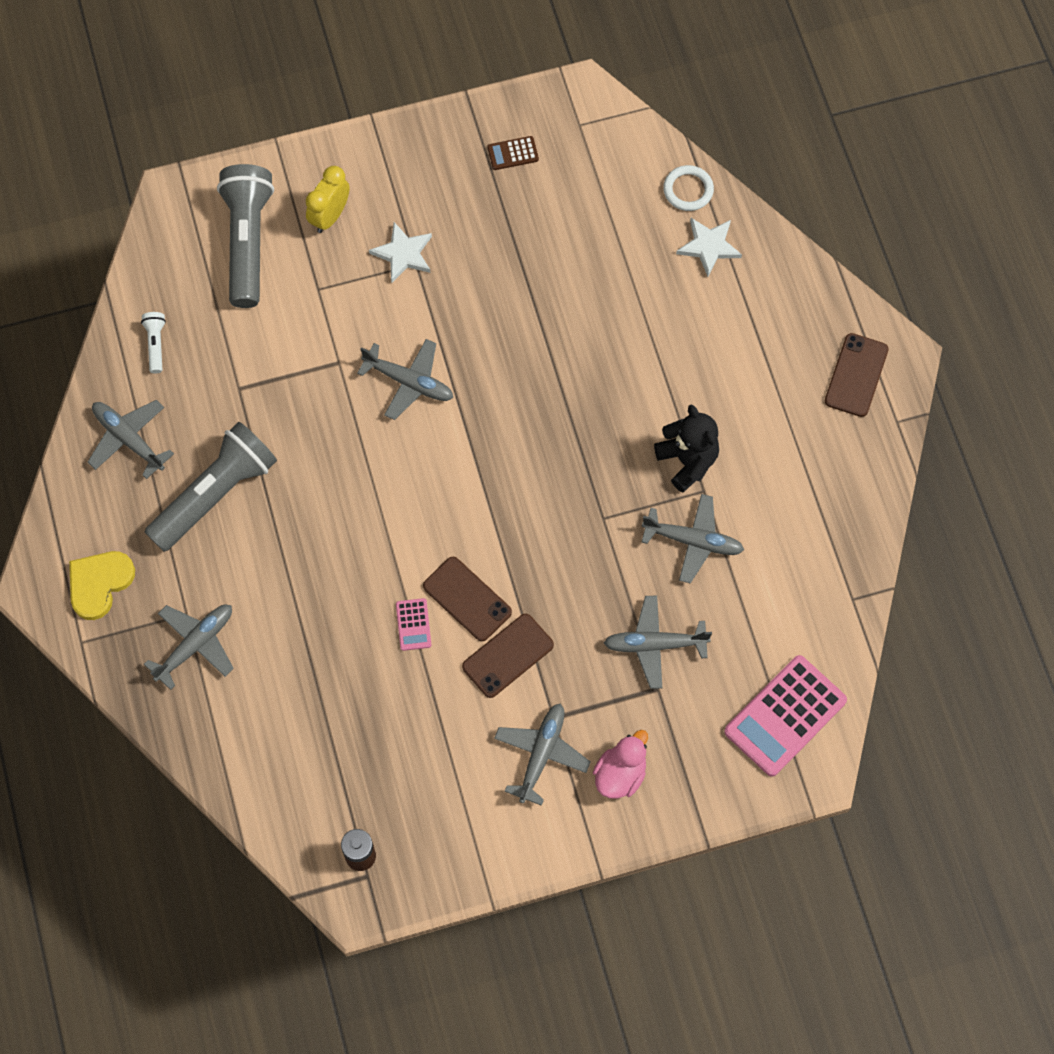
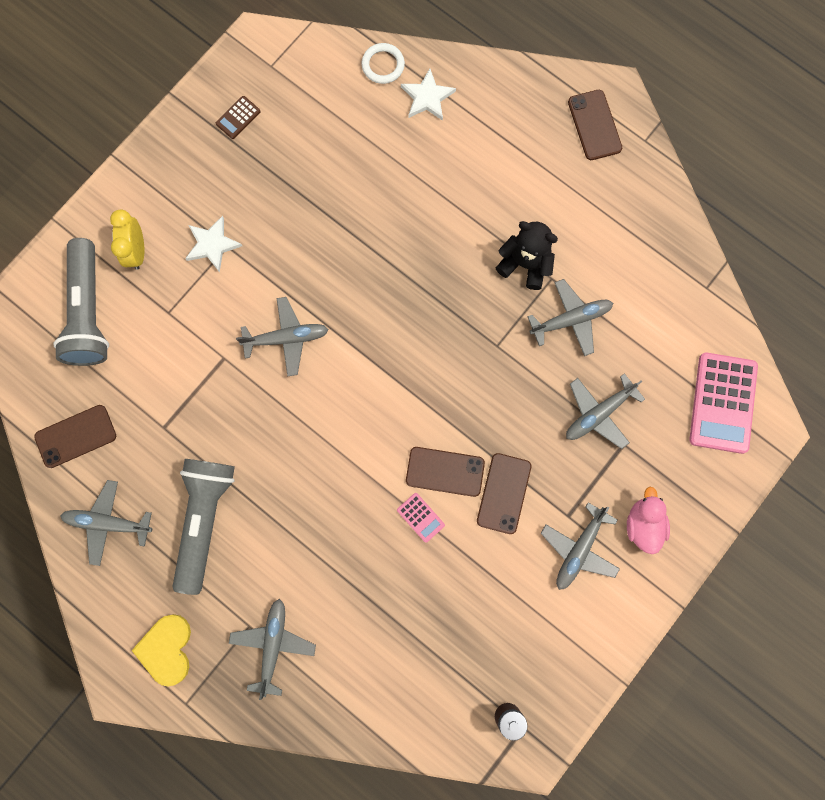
camera: 35 degrees left, 10 degrees up
(156, 344) = (76, 436): white flashlight -> brown phone
(247, 242) = (89, 312): grey flashlight -> grey flashlight turned 150 degrees counterclockwise
(541, 754) = (579, 549): grey plane -> grey plane turned 135 degrees counterclockwise

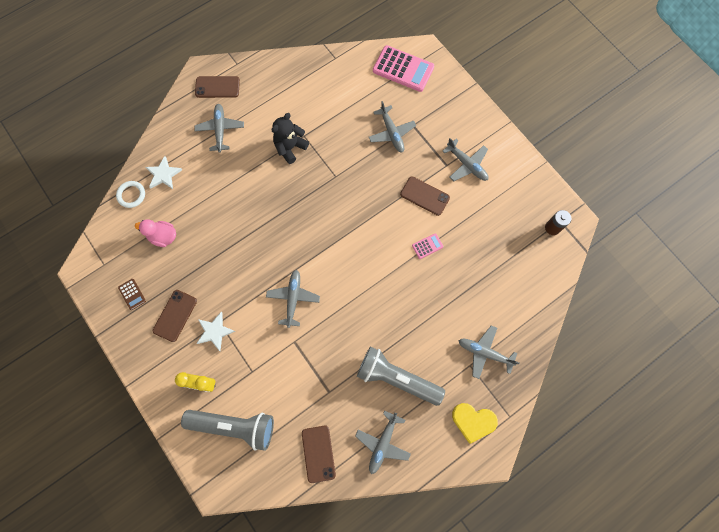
camera: 75 degrees left, 5 degrees down
(445, 471) = (403, 225): brown phone -> brown phone (175, 315)
(570, 320) = (332, 132): grey plane -> grey plane (220, 130)
(643, 524) = (460, 128): pink duck -> pink duck (163, 236)

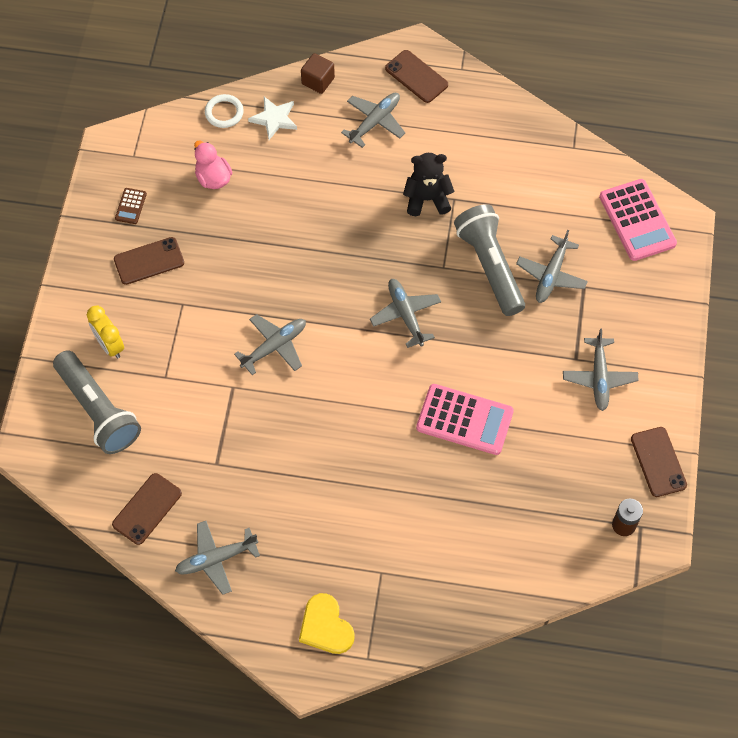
camera: 45 degrees right, 10 degrees down
(166, 133) = (318, 81): none -> brown cube
(215, 331) = (169, 309): white star -> none
(397, 378) = (294, 514): grey flashlight -> grey flashlight (490, 266)
(424, 196) = (517, 368): brown phone -> brown phone (658, 462)
(427, 246) = (464, 419): pink calculator -> pink calculator, size x2.17
(484, 353) = (409, 575): grey plane -> grey plane (406, 315)

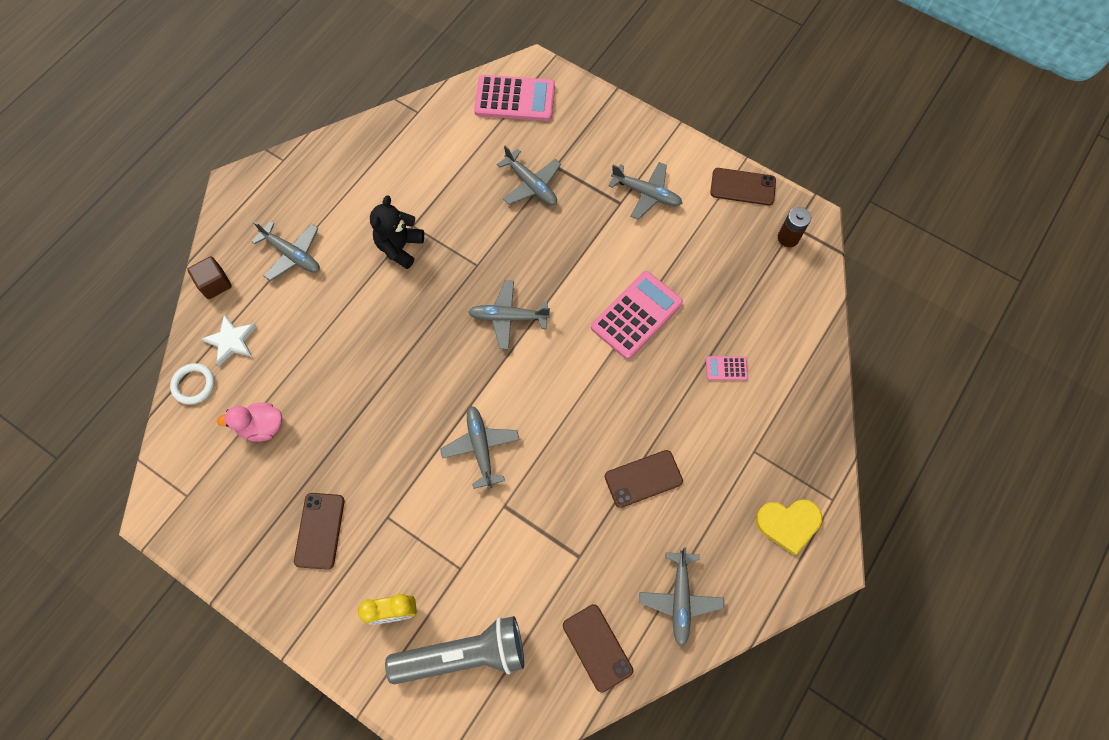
camera: 65 degrees left, 5 degrees up
(131, 206) = (245, 523): brown calculator -> none
(375, 122) = (292, 254): grey plane -> grey plane turned 150 degrees clockwise
(416, 76) = (266, 199): brown phone -> brown phone (643, 478)
(451, 518) = (726, 368): none -> pink calculator
(490, 266) = (497, 228): grey flashlight -> none

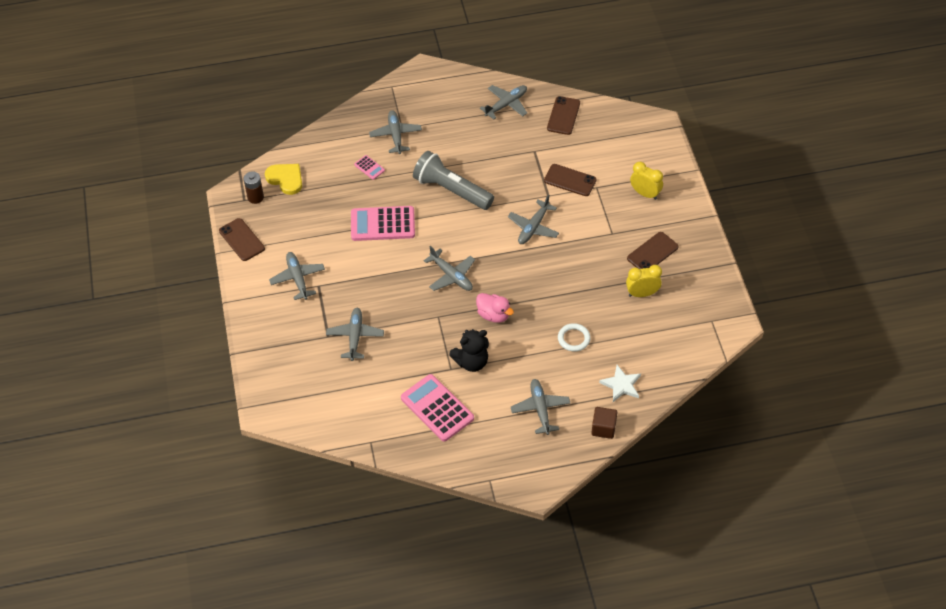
camera: 135 degrees left, 15 degrees down
(194, 385) = (663, 376): white ring -> white ring (573, 339)
(262, 426) = (642, 324): pink duck -> pink duck (493, 315)
(290, 465) = (642, 294): none -> yellow clock
(463, 654) = (628, 156): grey flashlight -> grey flashlight (451, 190)
(515, 99) = (301, 399): pink calculator -> pink calculator (437, 408)
(643, 478) = (468, 156): brown phone -> brown phone (570, 180)
(748, 434) = (395, 135): none -> grey plane
(788, 524) = (423, 93): yellow heart -> yellow heart (286, 179)

